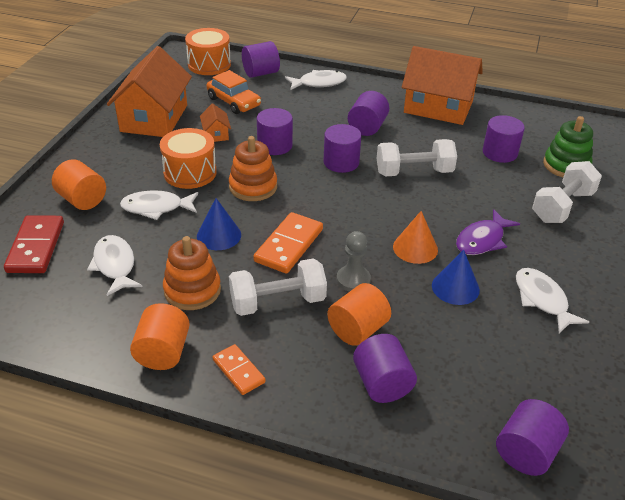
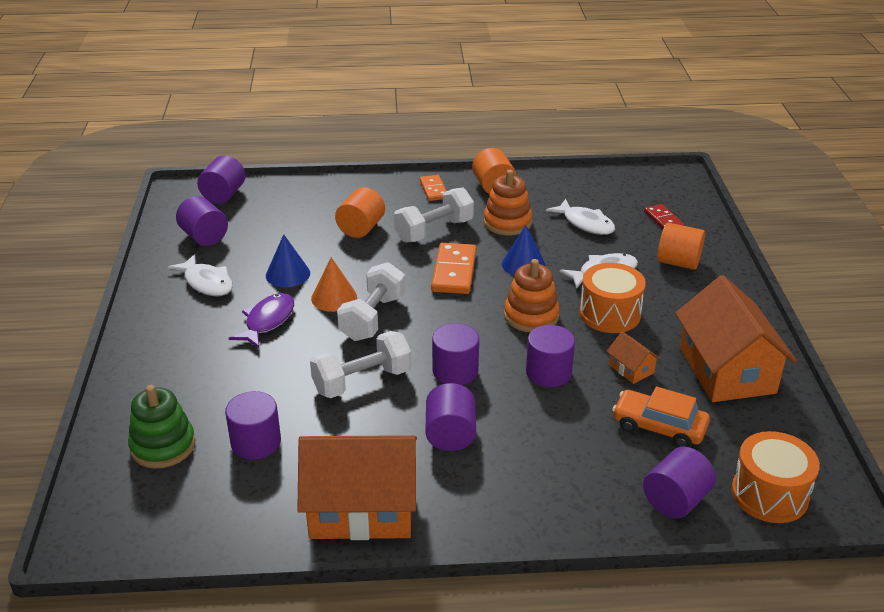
camera: 160 degrees right, 5 degrees down
(35, 247) = (663, 220): red domino -> red domino, size x0.61
(239, 371) = (433, 190): orange domino -> orange domino turned 45 degrees clockwise
(319, 83) = (570, 505): white fish -> none
(353, 280) = (381, 259): grey pawn -> none
(382, 383) = (330, 204): purple cylinder -> purple cylinder (204, 237)
(562, 206) = (176, 382): white dumbbell -> white dumbbell (373, 318)

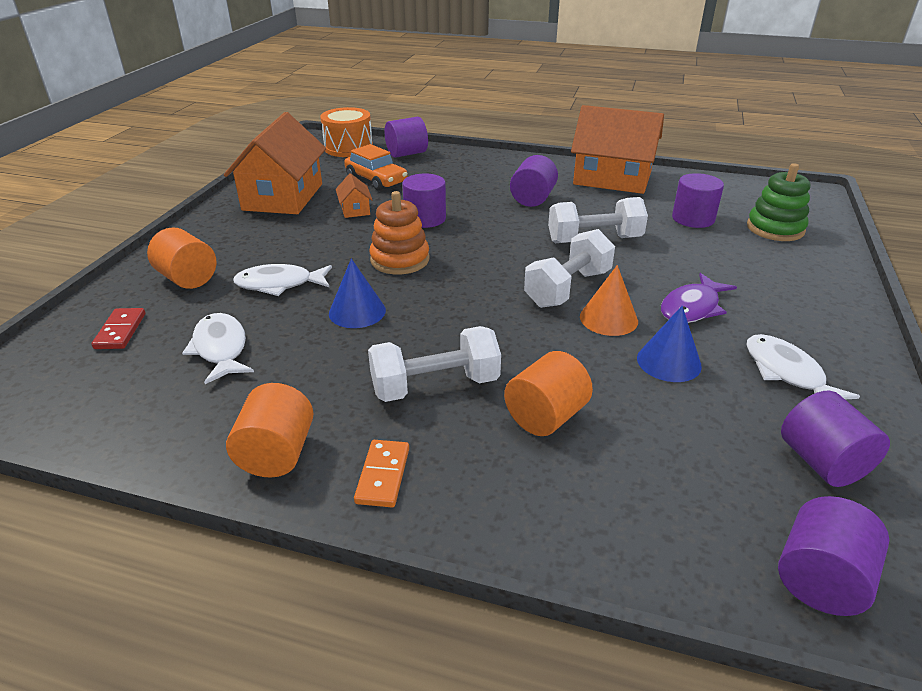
camera: 160 degrees left, 0 degrees up
(454, 271) = (446, 320): orange domino -> none
(455, 371) = (505, 233): purple cylinder -> none
(507, 223) = (321, 375): orange stacking toy -> none
(610, 314) = (323, 247): orange drum -> none

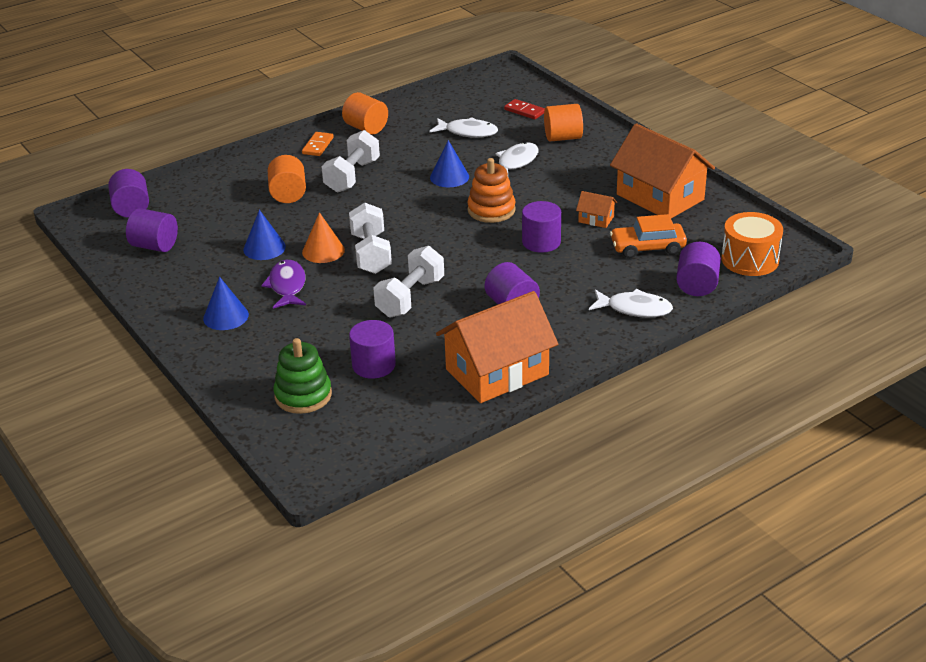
camera: 130 degrees right, 0 degrees up
(383, 475) = (318, 146): orange domino -> orange domino turned 60 degrees clockwise
(786, 373) = (200, 278): white fish -> white fish (635, 309)
(791, 316) = (226, 316): none -> blue cone

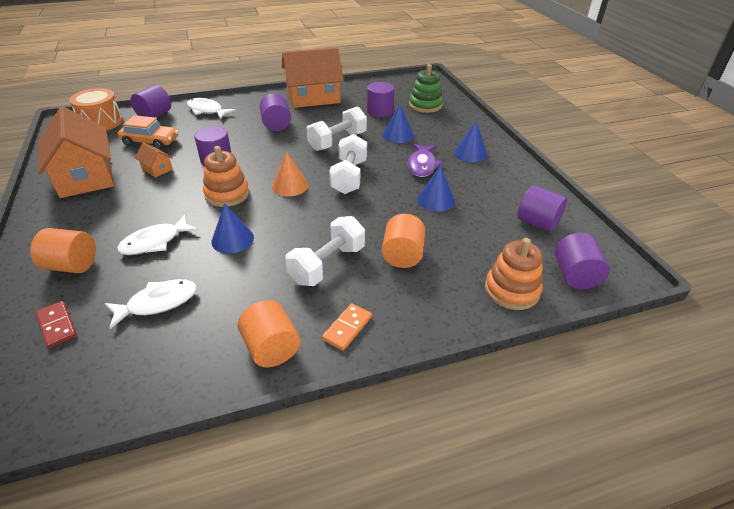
camera: 165 degrees left, 5 degrees up
(190, 189) = (511, 290): none -> orange stacking toy
(323, 251) = (386, 187): orange cone -> orange cone (290, 185)
(331, 325) = (398, 135): none -> blue cone
(468, 132) = (158, 303): white fish -> white fish turned 120 degrees clockwise

